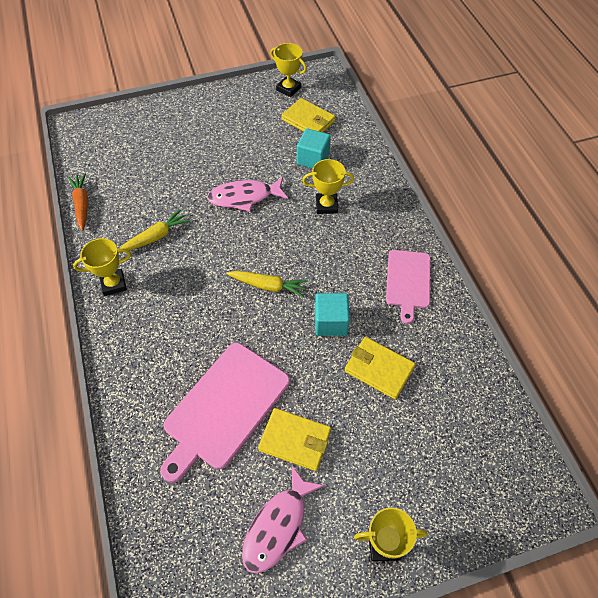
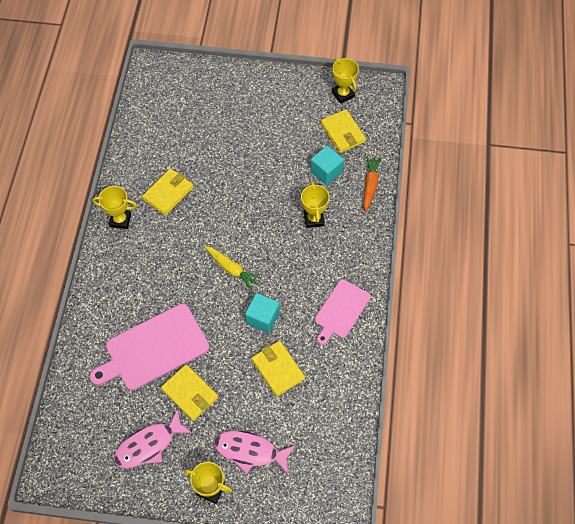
camera: 25 degrees right, 5 degrees up
(82, 205) = (126, 142): orange carrot -> orange carrot (370, 185)
(155, 237) = (168, 193): yellow carrot -> yellow wallet
(244, 197) = (252, 185): pink fish -> pink fish (250, 451)
(326, 206) = (313, 219): yellow trophy -> yellow trophy turned 60 degrees clockwise

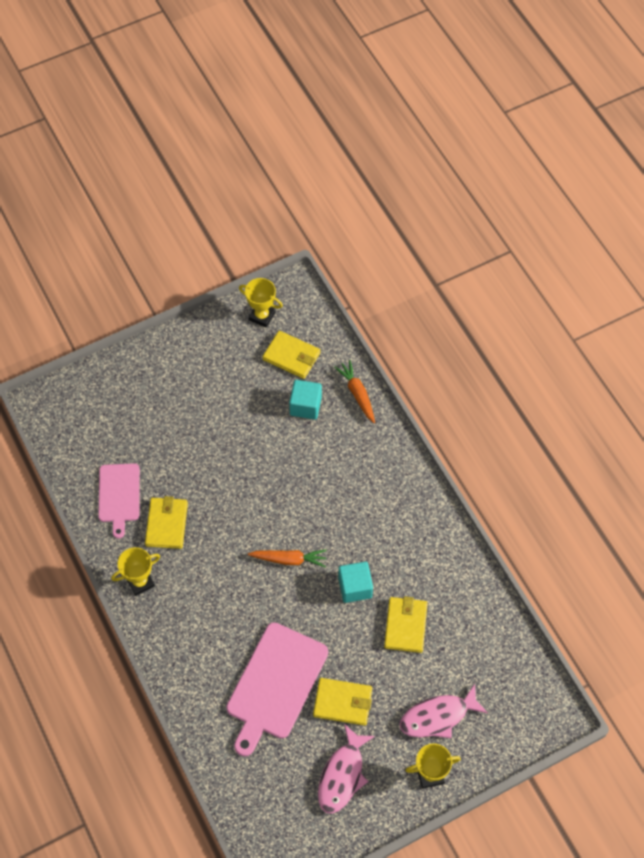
camera: 35 degrees left, 0 degrees up
(231, 269) = (289, 559): yellow carrot -> orange carrot
(278, 369) = (405, 625): yellow wallet -> yellow wallet turned 75 degrees clockwise
(313, 219) = (329, 461): yellow trophy -> none
(341, 310) = (421, 533): pink cutting board -> pink cutting board (119, 495)

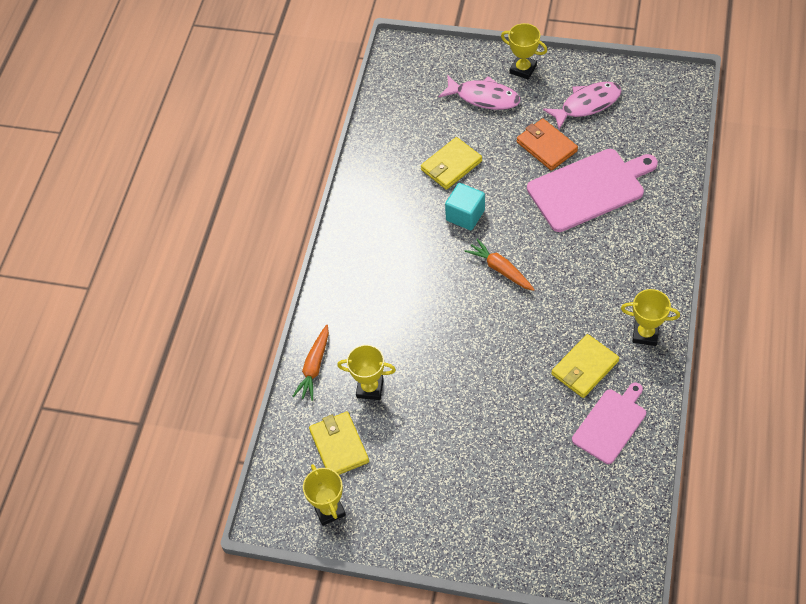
camera: 135 degrees left, 5 degrees down
(305, 406) = (370, 388): turquoise cube -> yellow trophy
(343, 702) = (546, 146): yellow wallet -> orange wallet

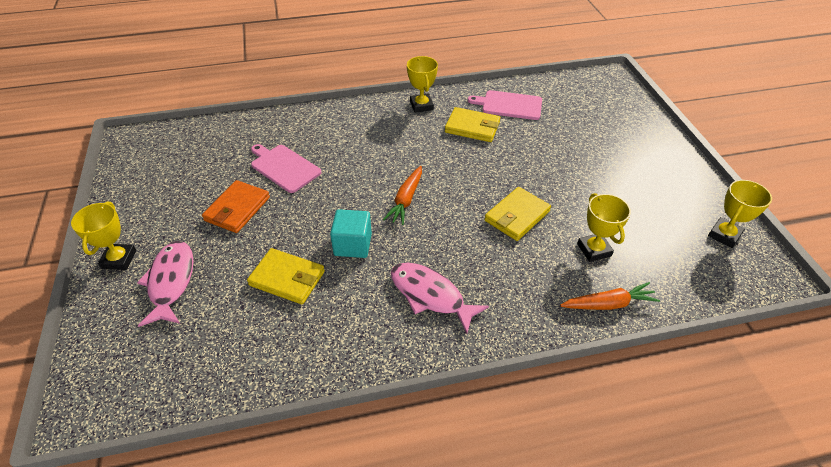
camera: 120 degrees left, 10 degrees down
(339, 446) = (666, 251): yellow wallet -> yellow wallet (517, 216)
(587, 104) = (170, 194): pink fish -> pink fish (430, 295)
(589, 188) = (284, 167): pink cutting board -> pink cutting board, size x0.63

